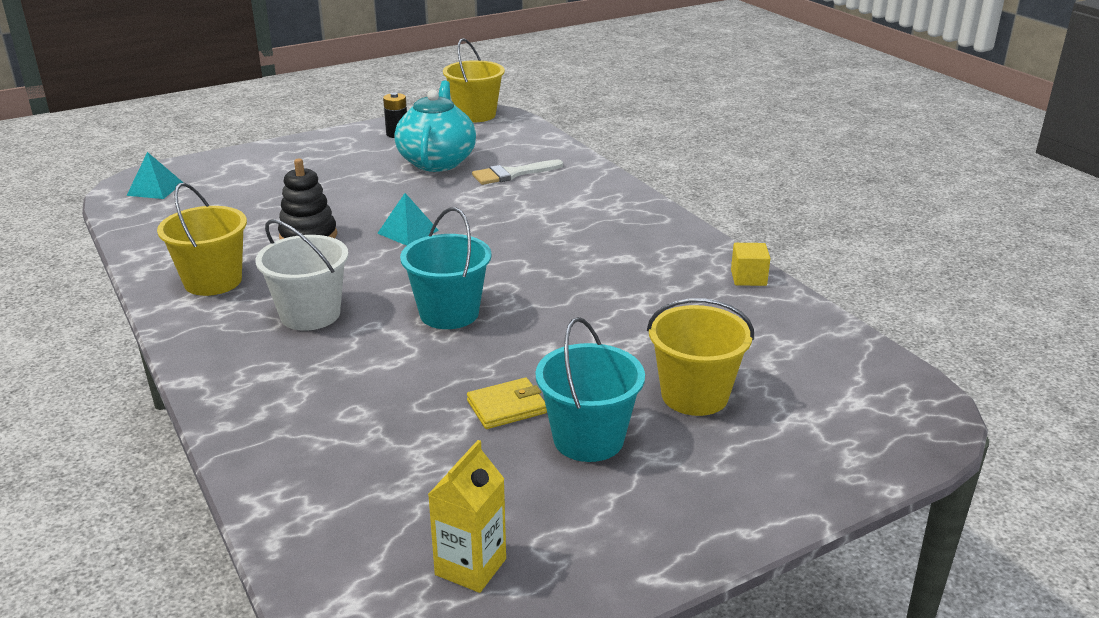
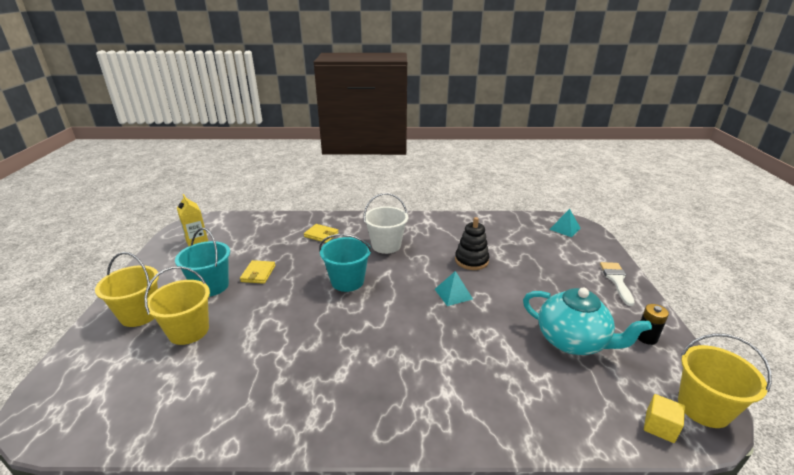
camera: 120 degrees right, 0 degrees up
(213, 281) = (440, 229): yellow bucket -> yellow bucket (140, 314)
(316, 398) = (321, 235): none -> yellow wallet
(512, 174) = (527, 375): white brush -> white brush (616, 280)
(748, 278) = (247, 432): yellow cube -> yellow cube (659, 427)

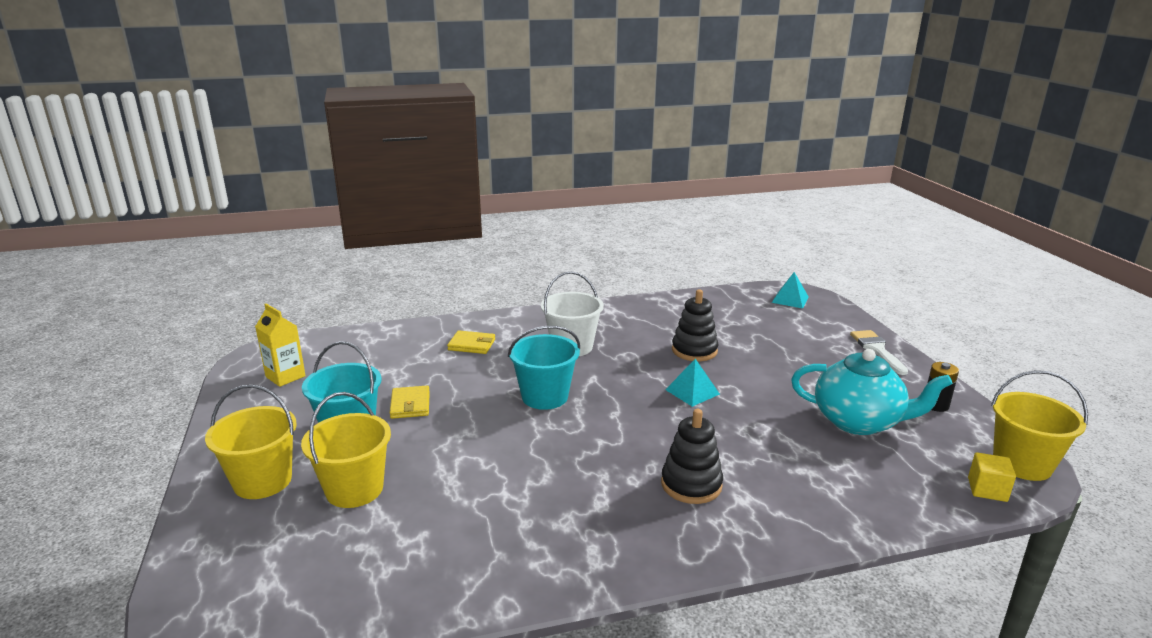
camera: 15 degrees left, 5 degrees down
(413, 372) = (691, 484): none -> black stacking toy

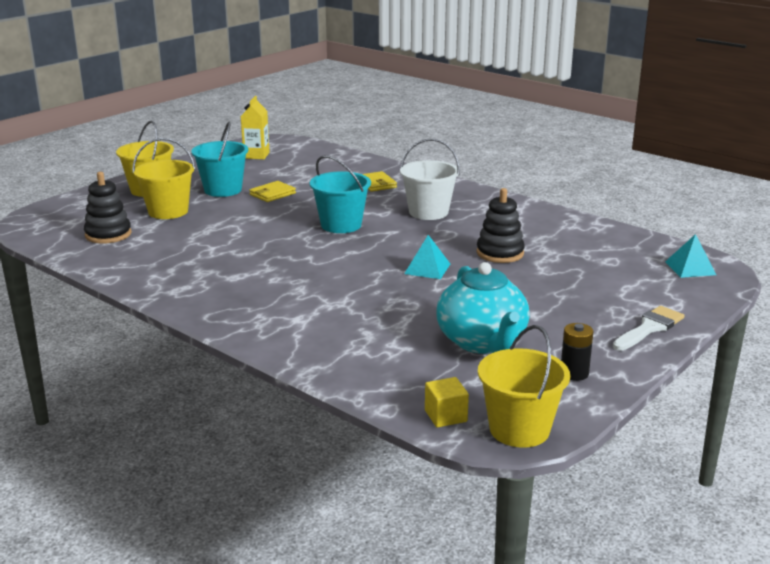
camera: 55 degrees right, 0 degrees up
(691, 484) = (294, 298): black stacking toy -> black stacking toy (108, 234)

